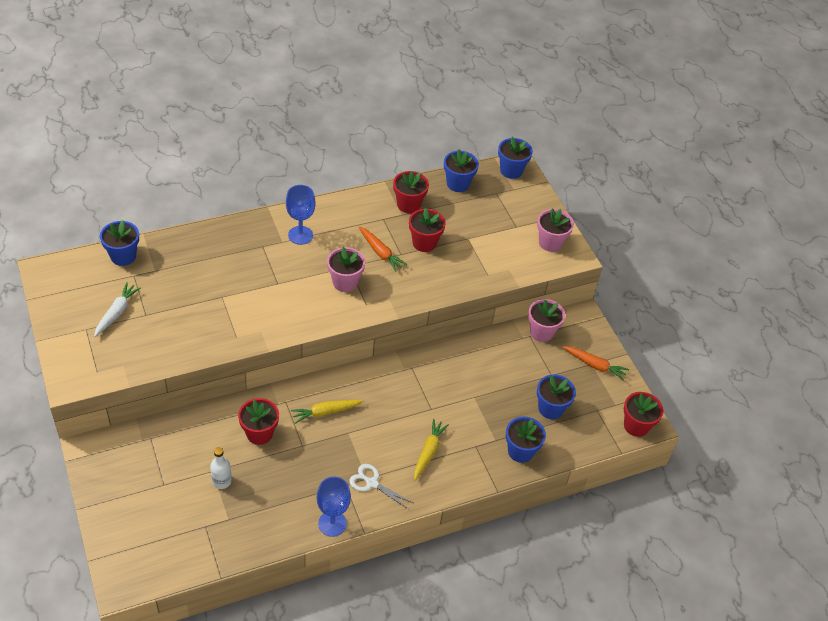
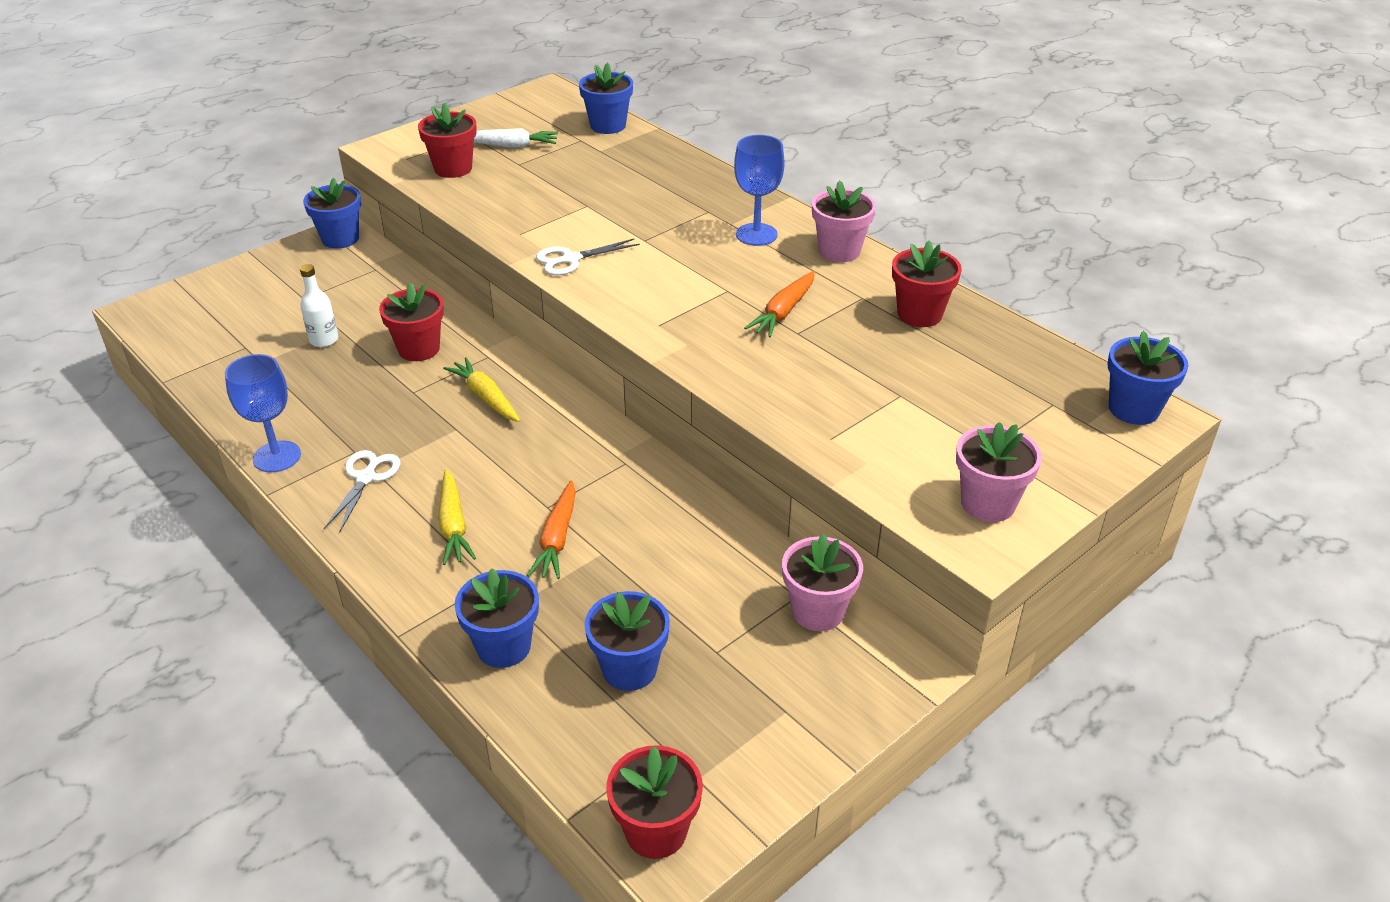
camera: 75 degrees right, 10 degrees down
(280, 321) = (571, 259): none -> white scissors
(345, 282) = (691, 294): pink flower pot -> pink flower pot (839, 251)
(424, 243) = (845, 350): red flower pot -> red flower pot (453, 168)
(428, 452) = (453, 525): yellow carrot -> yellow carrot turned 75 degrees clockwise
(458, 184) = (1026, 354): blue flower pot -> blue flower pot (340, 239)
(595, 365) = (784, 717): orange carrot -> orange carrot (557, 539)

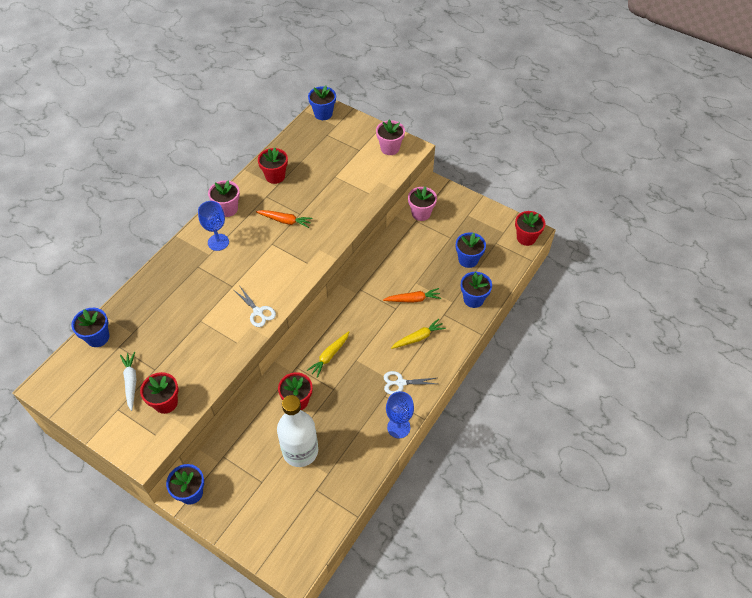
camera: 105 degrees left, 15 degrees up
(324, 340) = (300, 451): white bottle -> white bottle, size x2.19

